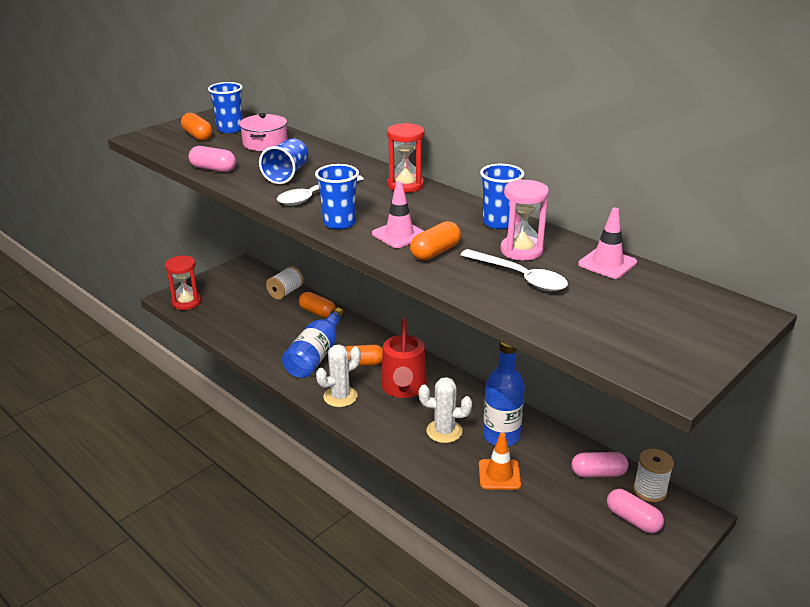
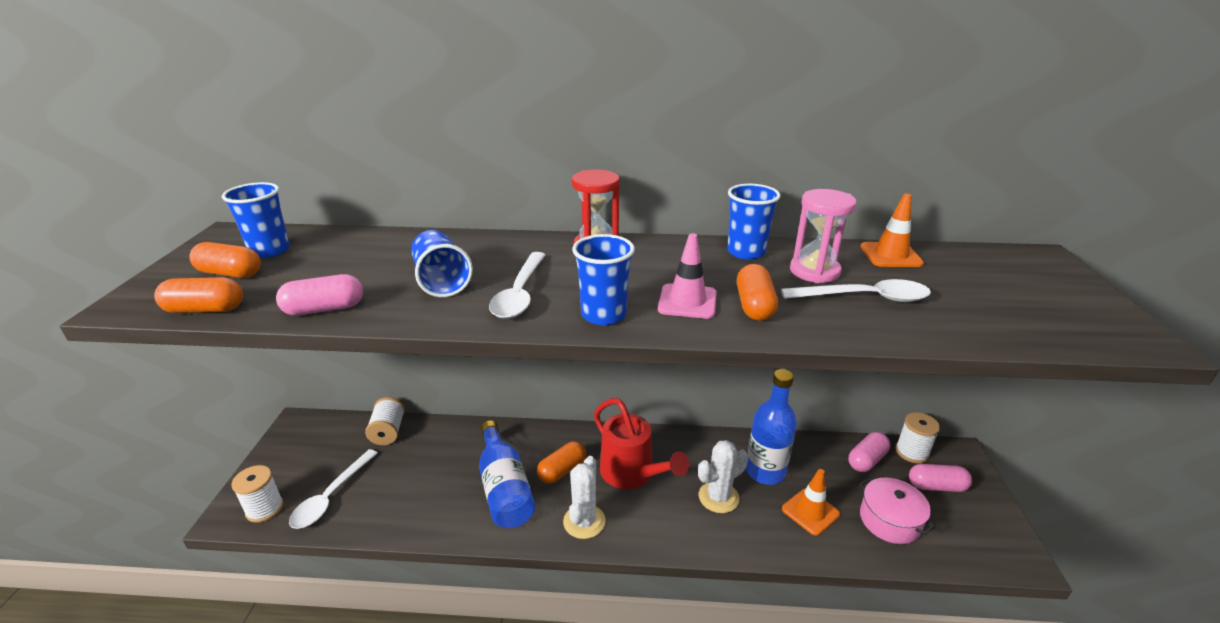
camera: 40 degrees left, 0 degrees up
(186, 302) = (265, 509): red hourglass -> white spool
(222, 312) = (331, 497): none -> white spoon
(265, 143) = (350, 253): pink pot -> pink pot (889, 520)
(317, 312) = (451, 437): orange capsule -> orange capsule (205, 309)
(607, 263) = (890, 255): pink traffic cone -> orange traffic cone

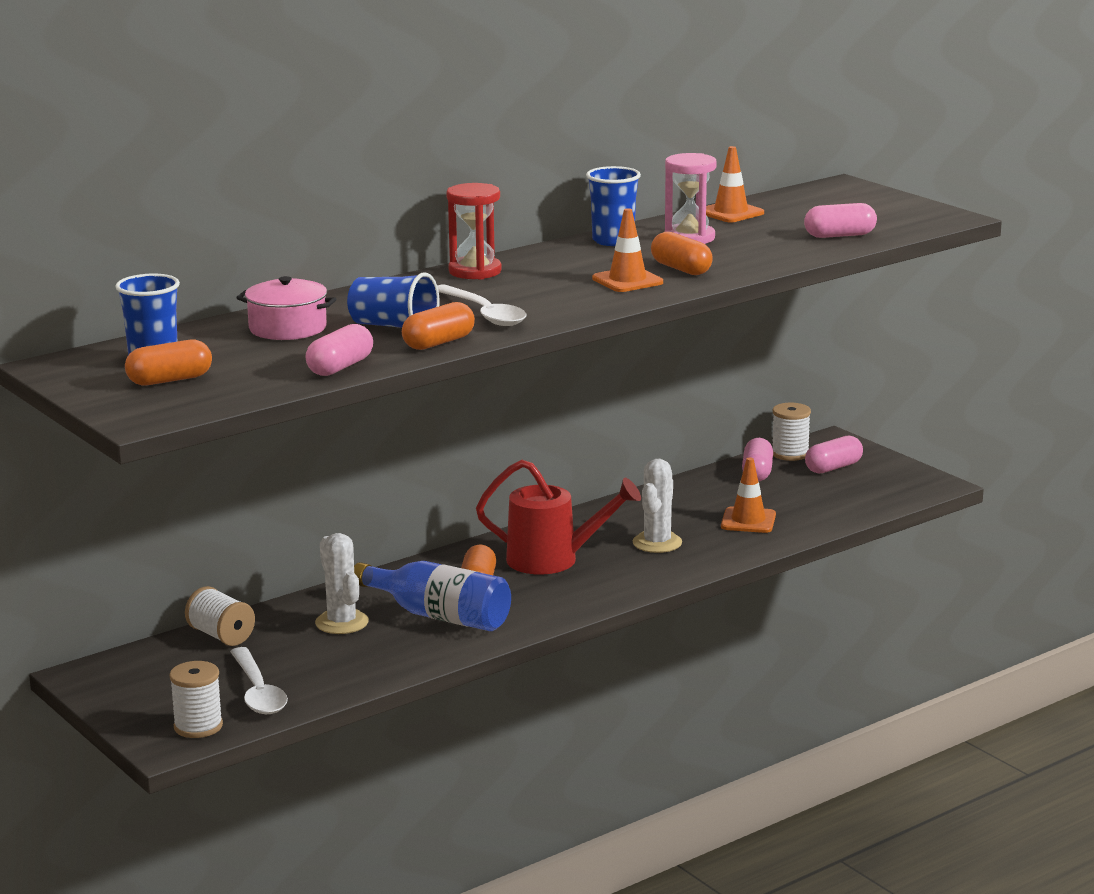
camera: 40 degrees left, 10 degrees down
(205, 309) = (230, 398): orange capsule -> orange capsule (438, 343)
(584, 521) = (556, 602): white cactus -> white cactus (342, 622)
(603, 315) = (580, 304): blue cup -> none
(687, 301) = (627, 281): pink traffic cone -> orange traffic cone
(765, 471) = (676, 512): blue bottle -> none
(865, 298) = (751, 243): white spoon -> none
(889, 520) = (818, 501): pink pot -> pink pot (288, 328)
(973, 321) = (839, 235): none -> pink capsule

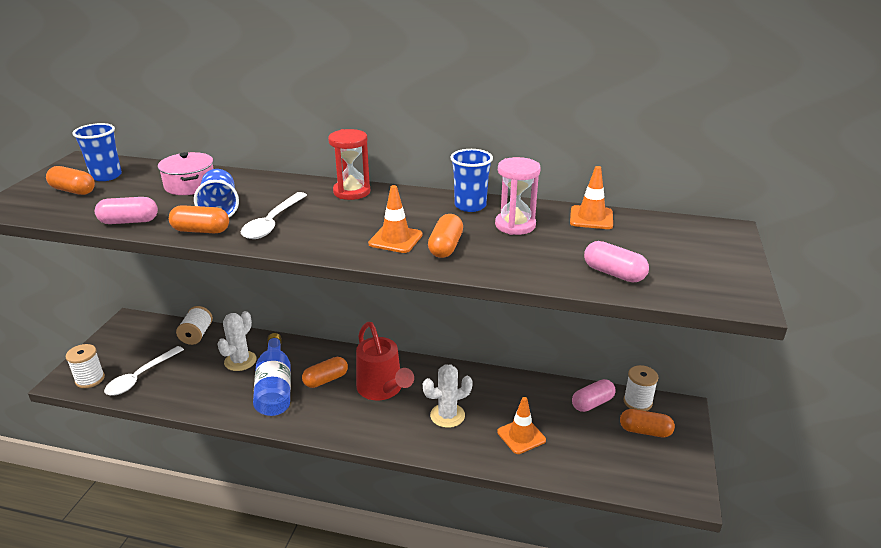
camera: 50 degrees right, 10 degrees up
(833, 467) = (645, 431): pink capsule -> orange capsule

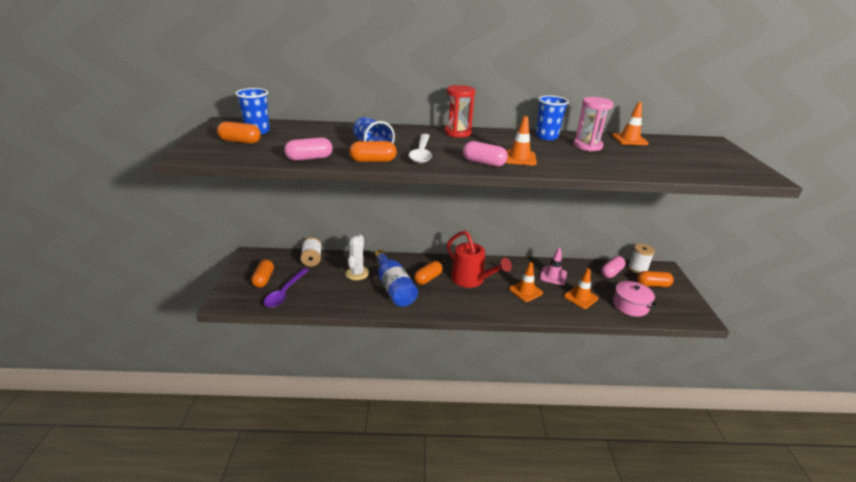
camera: 15 degrees left, 0 degrees up
(90, 379) = (244, 299): white spool -> none
(140, 377) = (285, 292): white spoon -> purple spoon
(190, 185) = (332, 134): pink pot -> pink pot (630, 305)
(445, 247) = (557, 160): orange capsule -> orange capsule (263, 279)
(447, 415) = (525, 291): white cactus -> orange traffic cone
(501, 397) = (553, 276): none -> pink traffic cone
(614, 273) = (677, 168): pink capsule -> pink capsule (483, 163)

